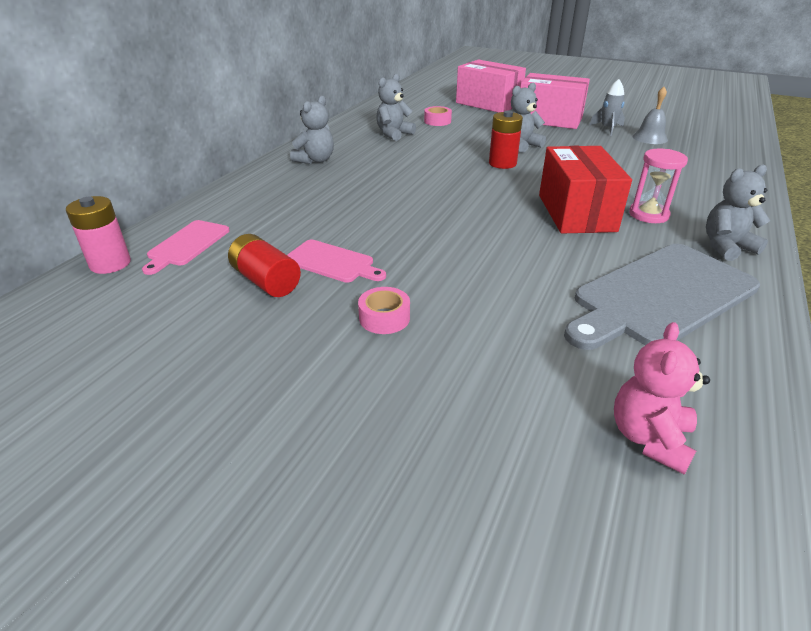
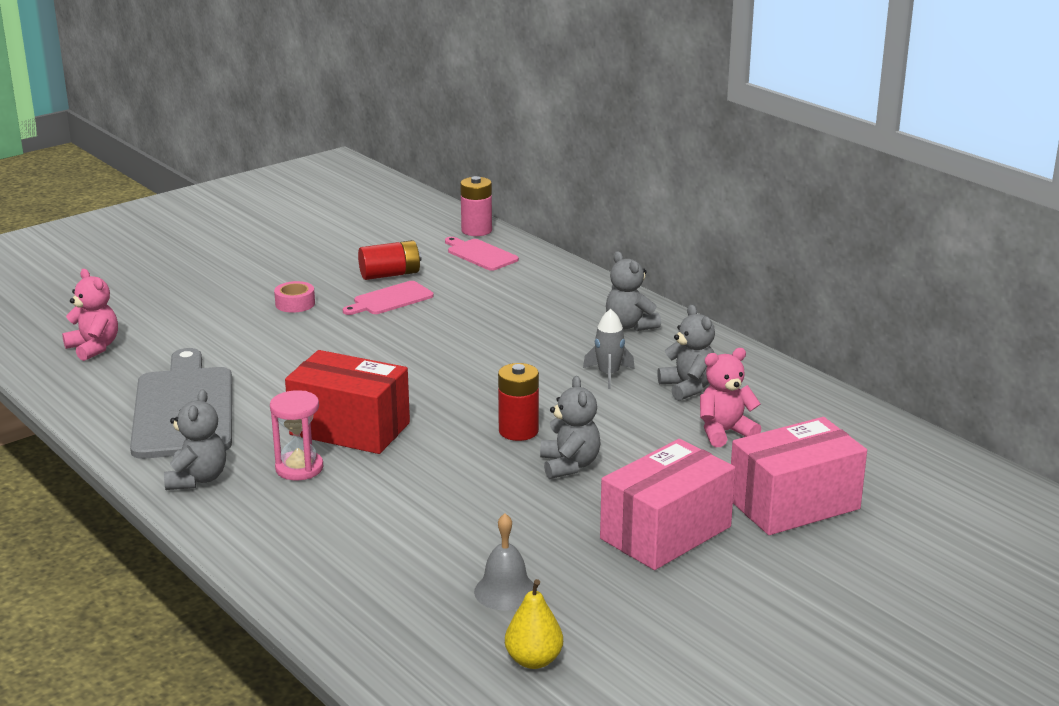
camera: 115 degrees right, 10 degrees down
(437, 121) = (724, 432): pink tape -> pink teddy bear
(607, 129) = (578, 570): grey rocket -> grey rocket (608, 375)
(681, 125) = (533, 660): none -> yellow pear

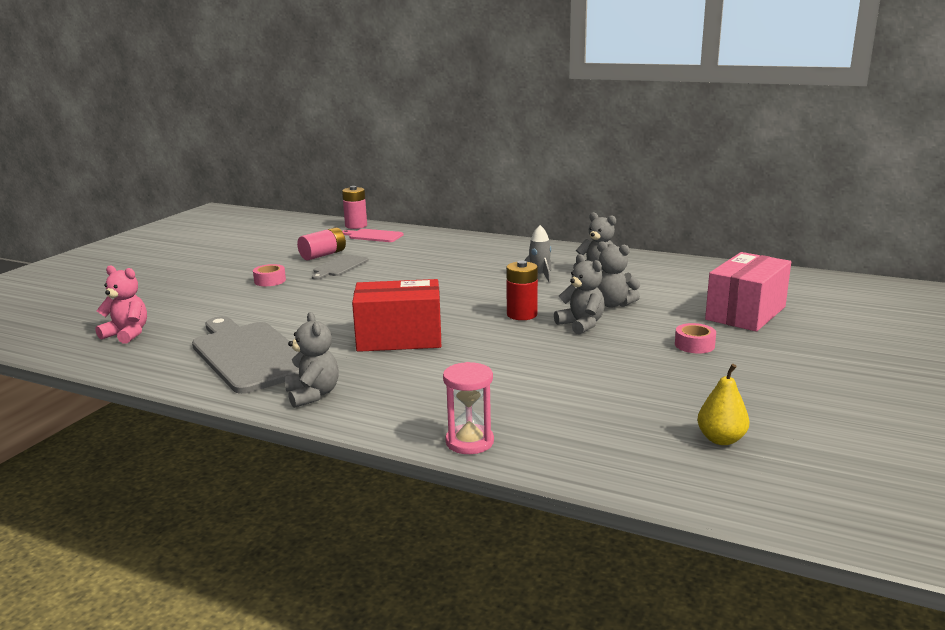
camera: 25 degrees left, 5 degrees down
(299, 468) = (389, 369): pink hourglass -> pink hourglass (469, 442)
(390, 274) = (323, 255): red battery -> pink battery
(390, 299) = (339, 267): pink cutting board -> grey cutting board
(505, 591) = (641, 403): grey bell -> none
(630, 326) = (518, 251): grey teddy bear -> grey teddy bear (613, 304)
(665, 533) = (694, 345): pink box -> pink tape
(724, 432) = (651, 288): pink teddy bear -> none

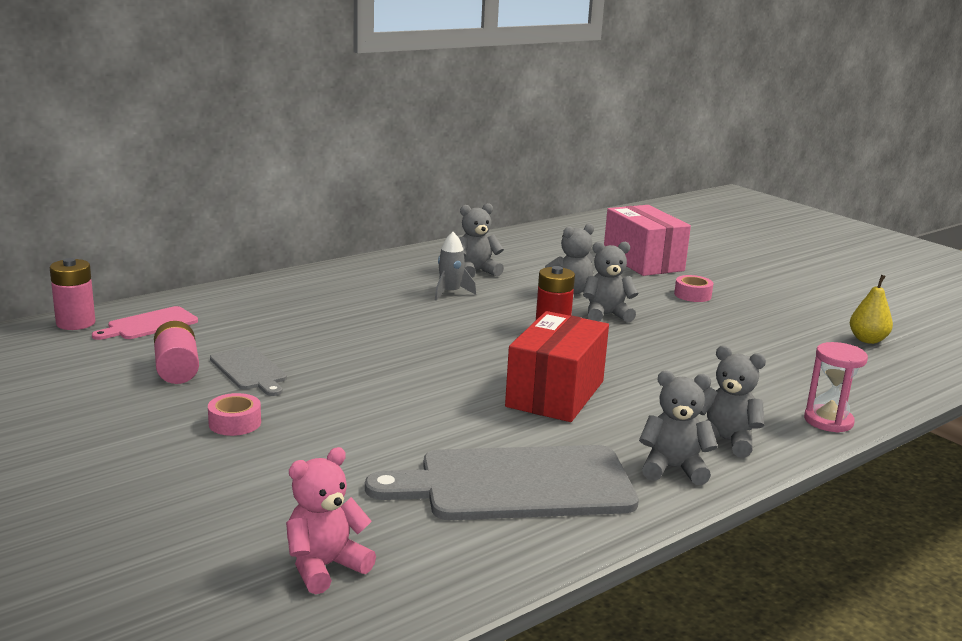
camera: 65 degrees left, 0 degrees up
(380, 405) = (725, 441): none -> grey teddy bear

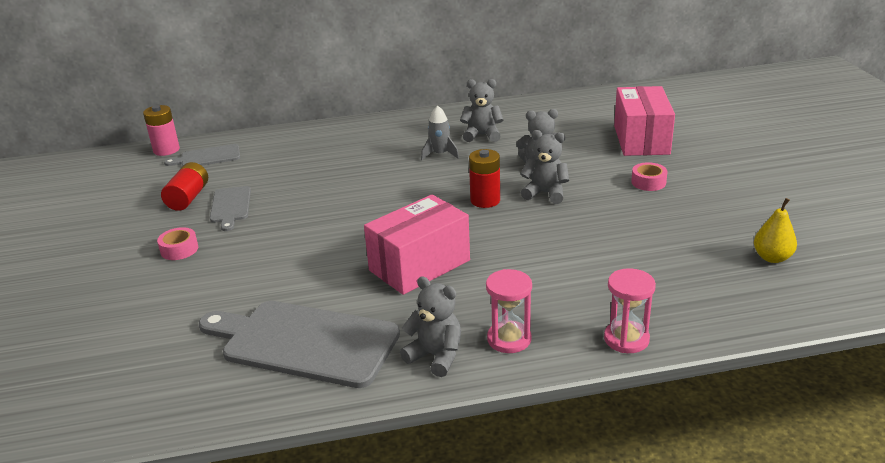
camera: 30 degrees right, 10 degrees up
(149, 324) = (207, 157): pink cutting board -> grey cutting board
(177, 369) = (188, 198): pink battery -> red battery
(325, 567) = (119, 378): pink teddy bear -> none
(555, 394) = (419, 265): red box -> pink box
(725, 441) = (509, 339): grey teddy bear -> pink hourglass

